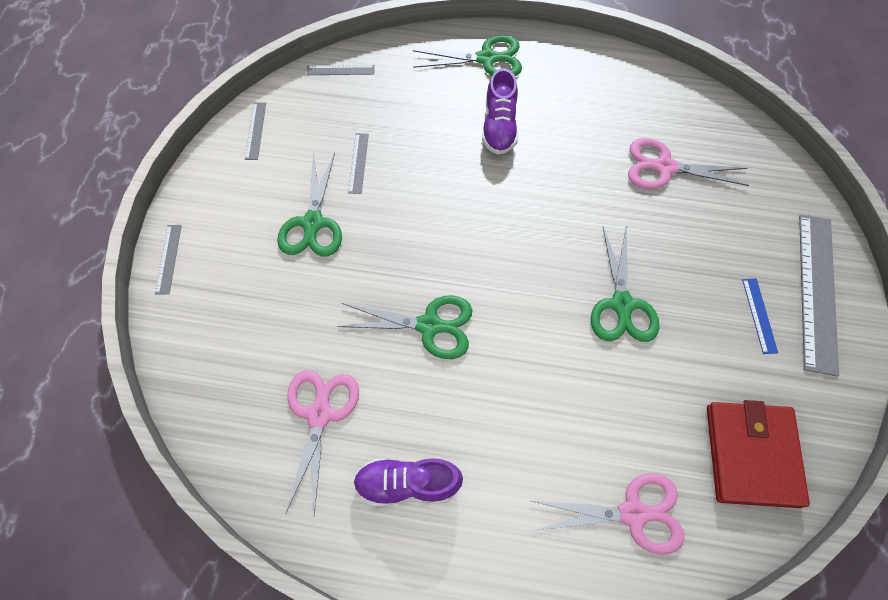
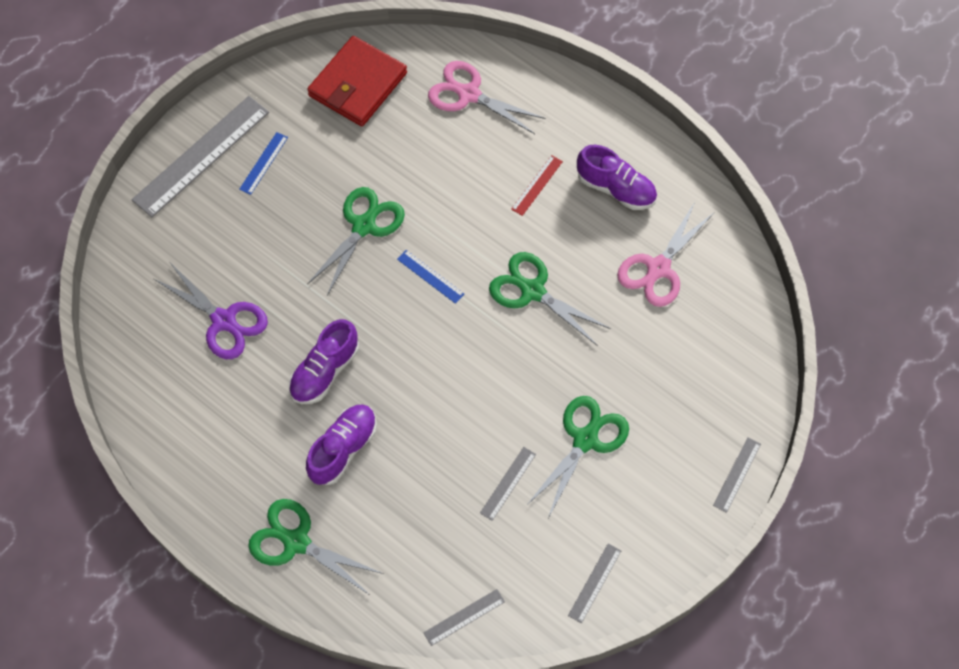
camera: 150 degrees left, 0 degrees up
(340, 70) = (464, 617): grey ruler -> grey ruler turned 60 degrees counterclockwise
(491, 440) = (537, 185): none -> red ruler
(529, 290) = (430, 276): none -> blue ruler
(556, 171) = (325, 371): none -> purple shoe
(664, 167) = (224, 321): pink scissors -> purple scissors

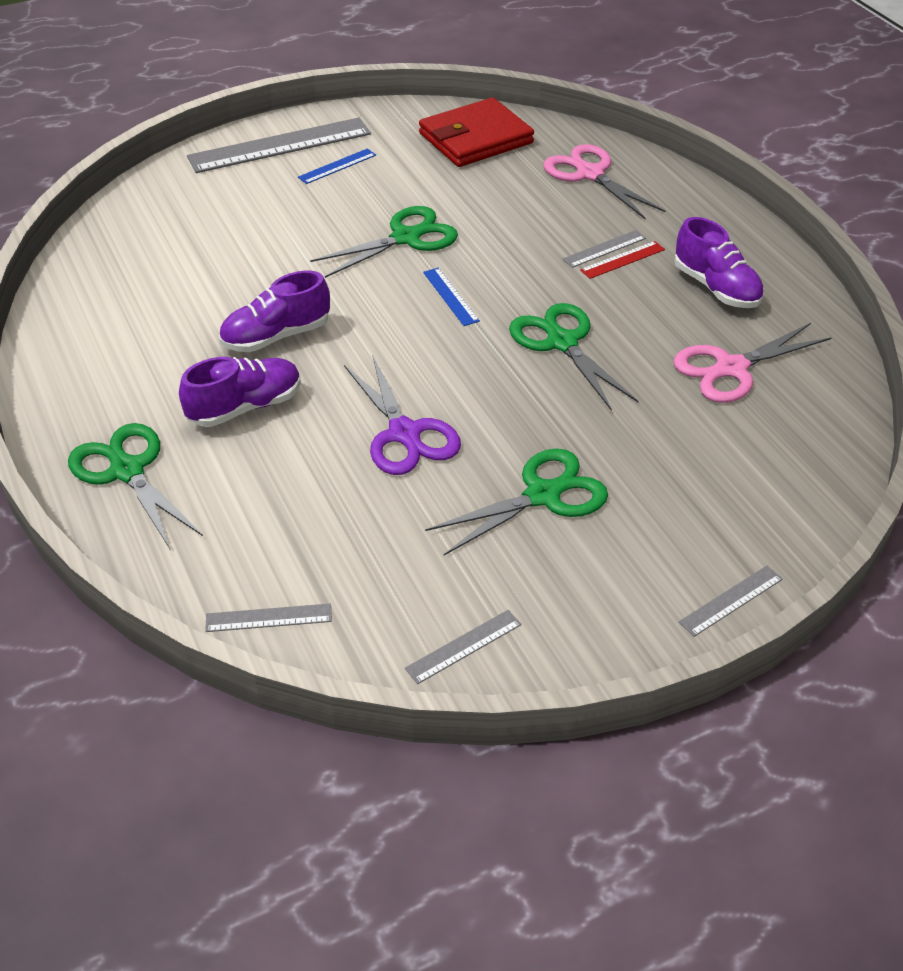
camera: 25 degrees right, 20 degrees down
(224, 321) = (202, 265): purple scissors -> purple scissors (404, 433)
(508, 483) = (416, 504): grey ruler -> grey ruler (604, 249)

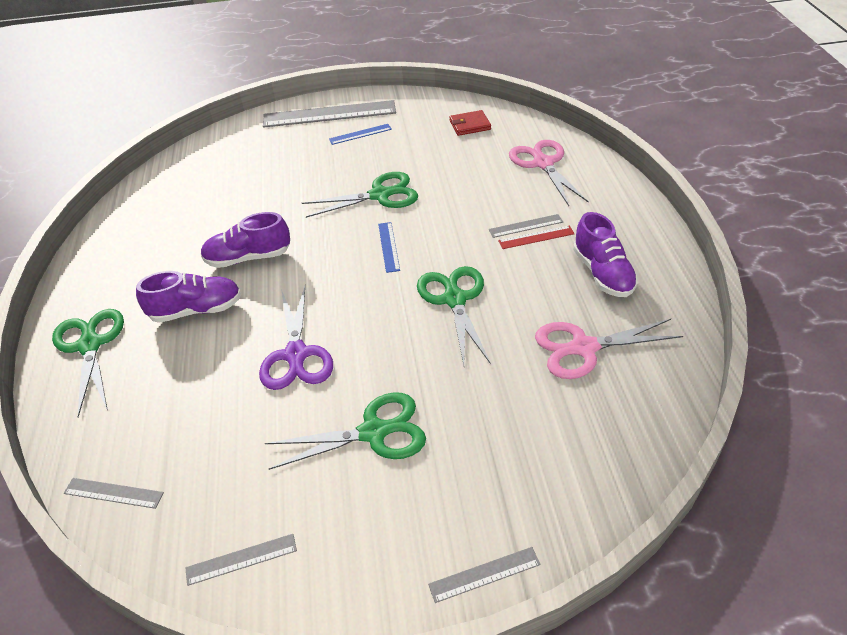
camera: 20 degrees right, 0 degrees up
(475, 138) = (470, 125): red wallet -> red wallet, size x0.51

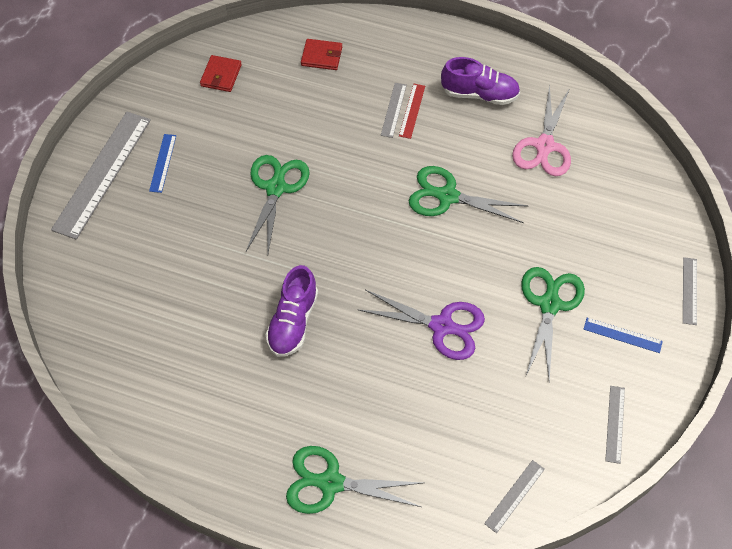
camera: 65 degrees left, 15 degrees up
(196, 310) = (339, 384): purple shoe -> none
(388, 246) = (353, 212): blue ruler -> blue ruler (622, 335)
(543, 164) = (321, 56): pink scissors -> red wallet

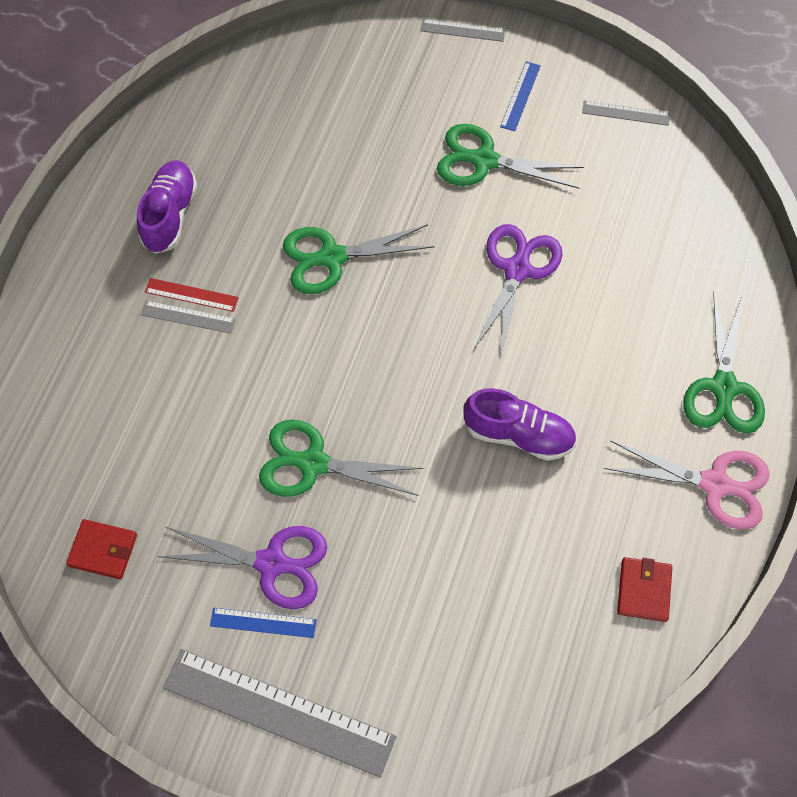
camera: 90 degrees left, 5 degrees up
(204, 166) = (271, 563): none -> purple scissors
(321, 56) = (81, 410): red wallet -> red wallet (644, 590)
(447, 196) = (332, 257): green scissors -> green scissors turned 60 degrees clockwise
(514, 496) = (716, 209): grey ruler -> none
(544, 146) = (259, 149): pink scissors -> pink scissors (714, 484)

